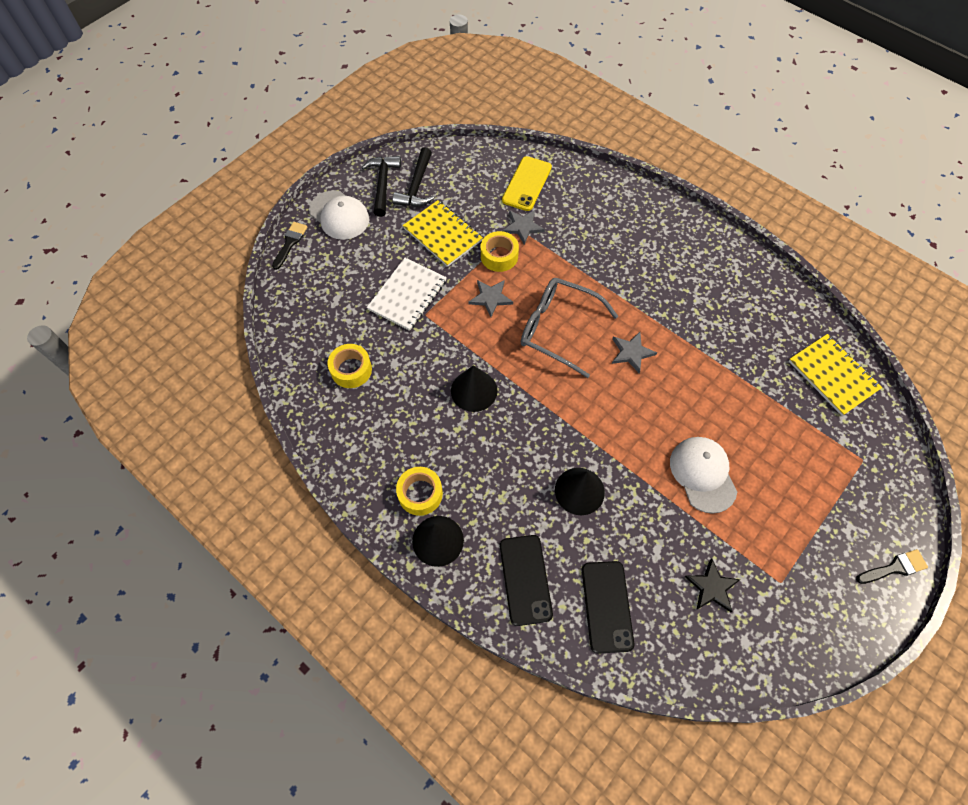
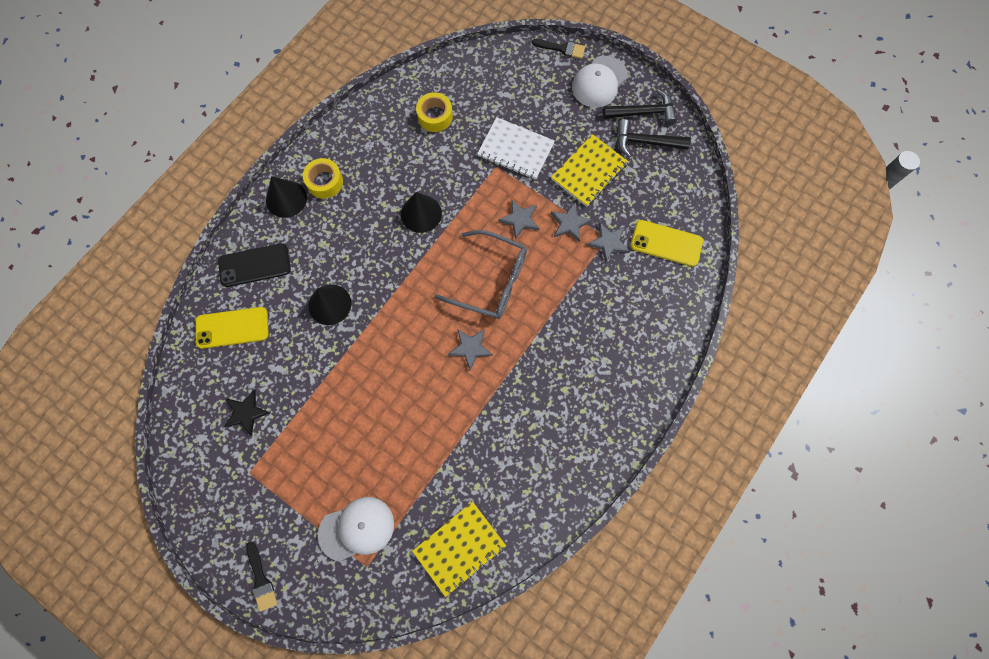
camera: 85 degrees right, 10 degrees up
(499, 256) = (569, 223): yellow tape -> grey star
(558, 329) = (491, 281): grey glasses -> grey glasses turned 90 degrees clockwise
(607, 606) = (232, 328): black phone -> yellow phone
(702, 474) = (347, 410): white cap -> white cap (357, 528)

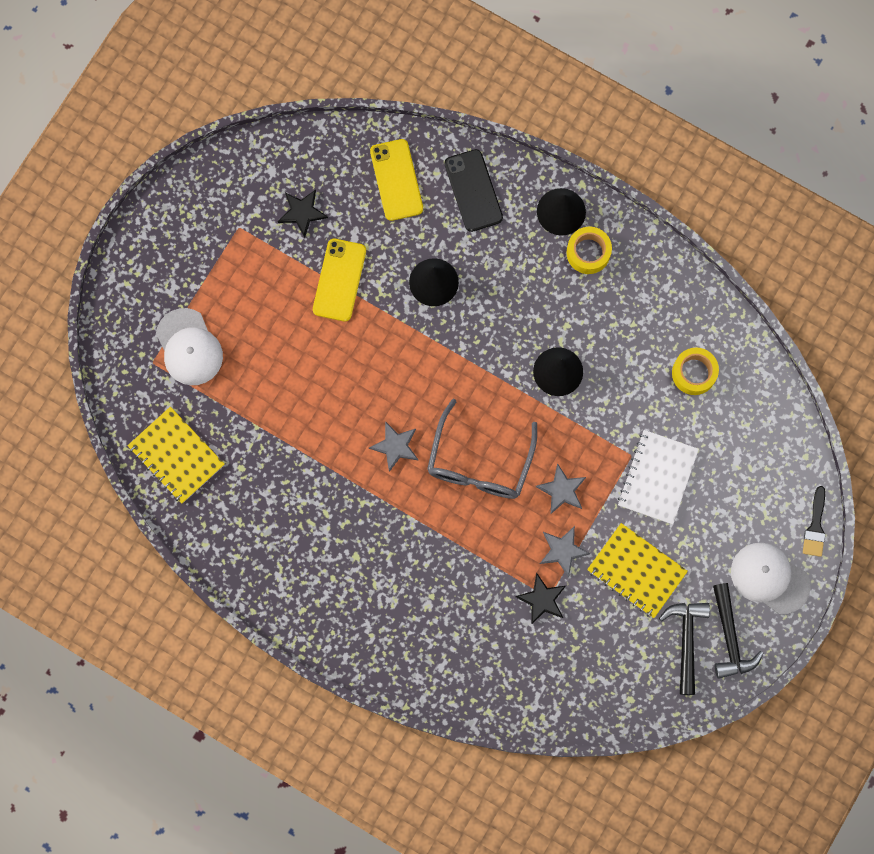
camera: 85 degrees right, 5 degrees up
(261, 580) = (132, 259): black brush -> none
(608, 242) = (542, 599): grey star -> black star
(666, 243) = (548, 670): yellow phone -> yellow phone (339, 280)

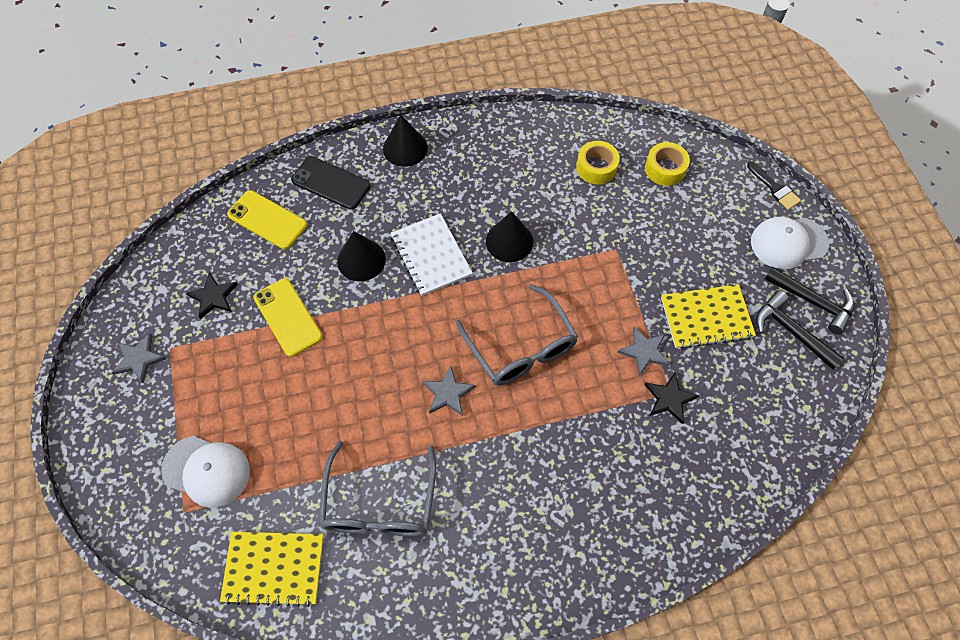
camera: 45 degrees left, 15 degrees down
(278, 478) = (379, 503): none -> grey glasses
(562, 490) = (597, 312): grey star -> grey star (139, 359)
(588, 252) = (449, 156): yellow tape -> yellow tape (665, 169)
(657, 477) = (648, 247): white notebook -> white notebook (431, 255)

